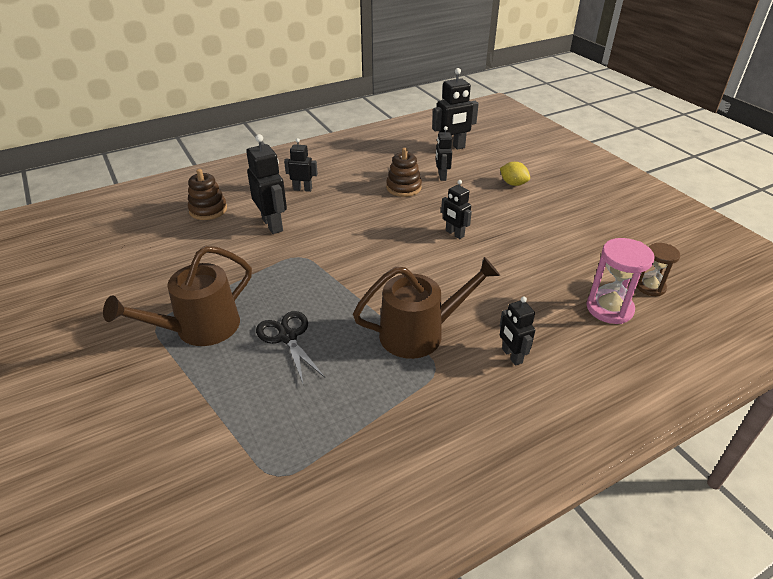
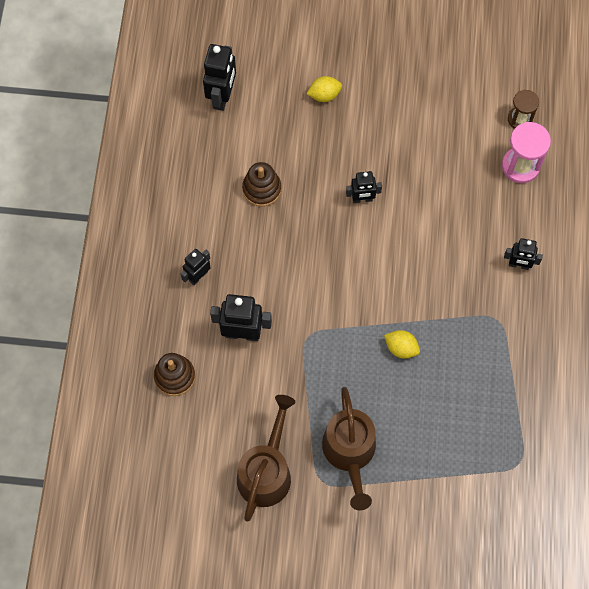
camera: 55 degrees left, 30 degrees up
(287, 337) = (401, 396): black scissors -> none
(339, 314) = (401, 348): none -> yellow lemon
(419, 333) = (458, 307): brown watering can -> brown watering can (266, 471)
(442, 176) = (266, 143): black robot -> none

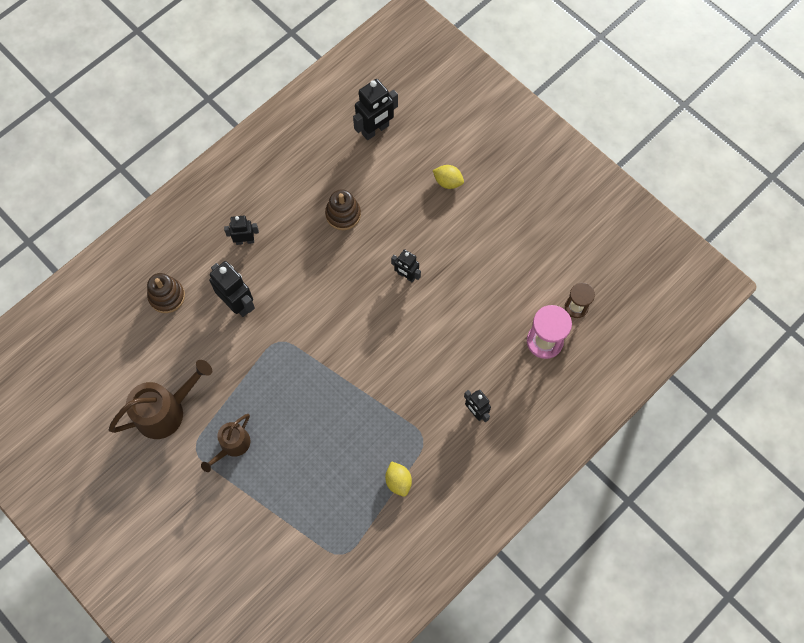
camera: 40 degrees right, 0 degrees up
(350, 452) = (232, 445): brown watering can -> brown watering can, size x0.61
(401, 348) = (335, 402): yellow lemon -> yellow lemon (398, 481)

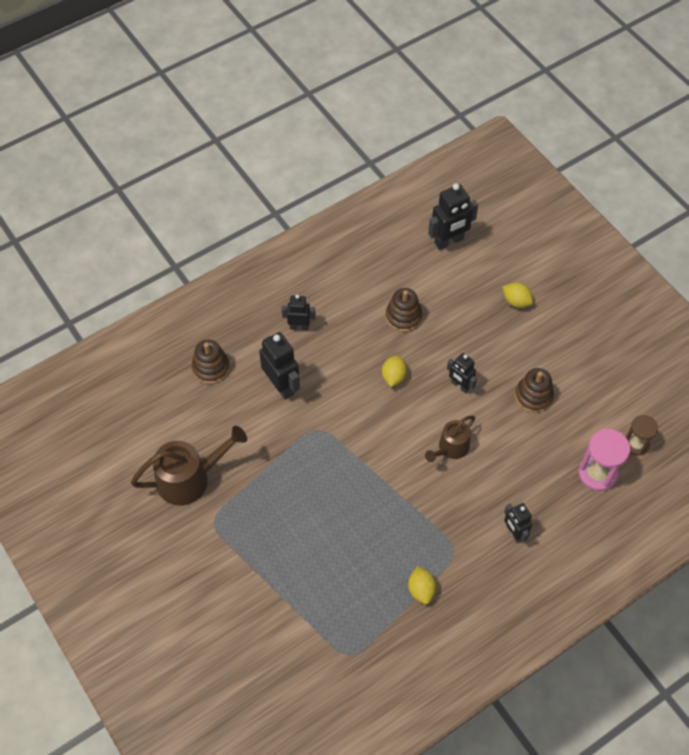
camera: 10 degrees right, 10 degrees down
(232, 445) = (252, 524): brown watering can -> brown watering can (451, 448)
(342, 277) = (393, 377): none -> yellow lemon
(476, 275) = (533, 396): none -> brown stacking toy

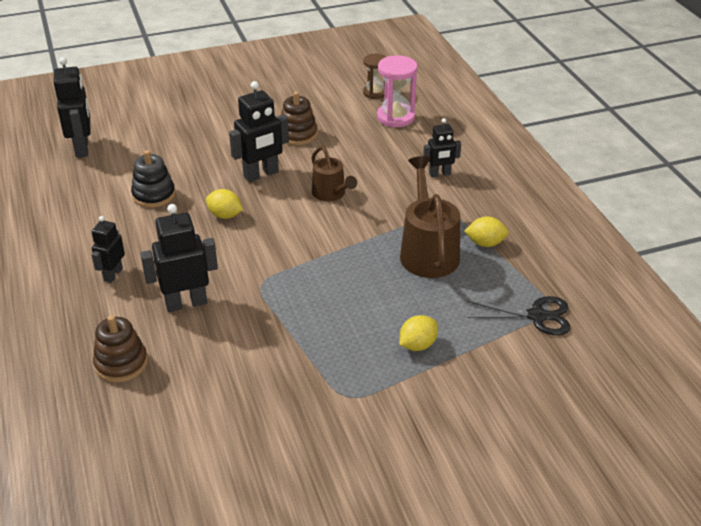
camera: 75 degrees left, 20 degrees down
(189, 479) = (276, 411): brown watering can -> brown watering can (428, 252)
(336, 645) = (537, 316): none -> black scissors
(403, 316) = (154, 195): brown stacking toy -> black stacking toy
(460, 385) = (261, 174): black robot -> black robot, size x1.62
(516, 301) = (185, 123): yellow lemon -> yellow lemon (417, 345)

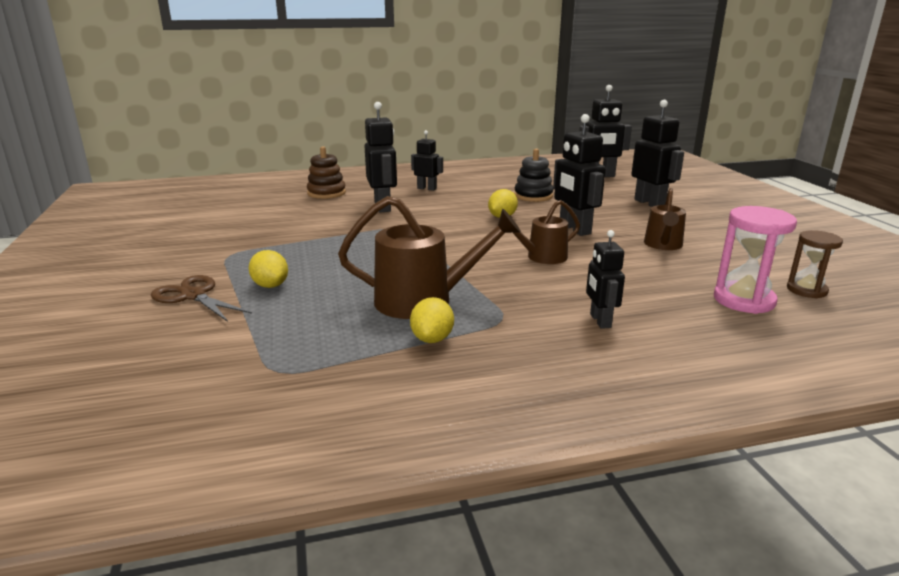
camera: 95 degrees right, 15 degrees down
(186, 128) = (649, 203): none -> black robot
(298, 134) = (663, 245): brown stacking toy -> brown watering can
(449, 391) = (193, 296): none -> brown scissors
(537, 316) = (267, 359): black scissors -> none

